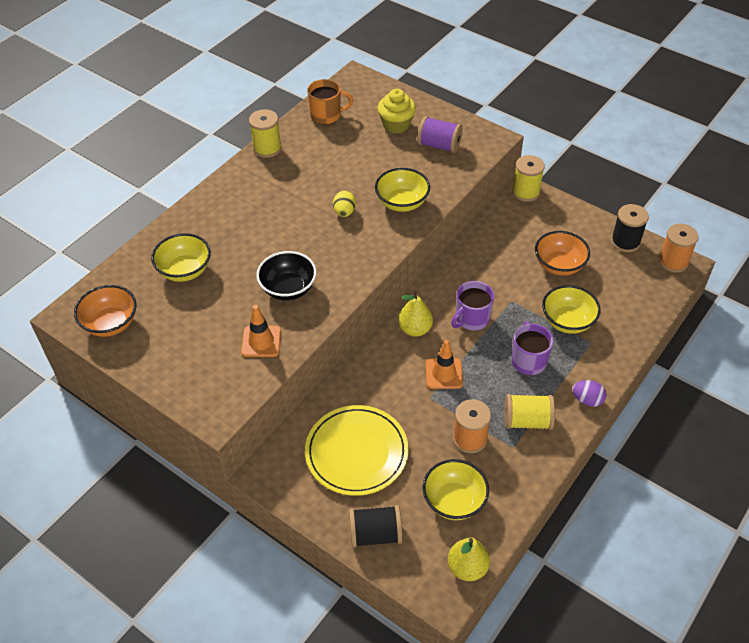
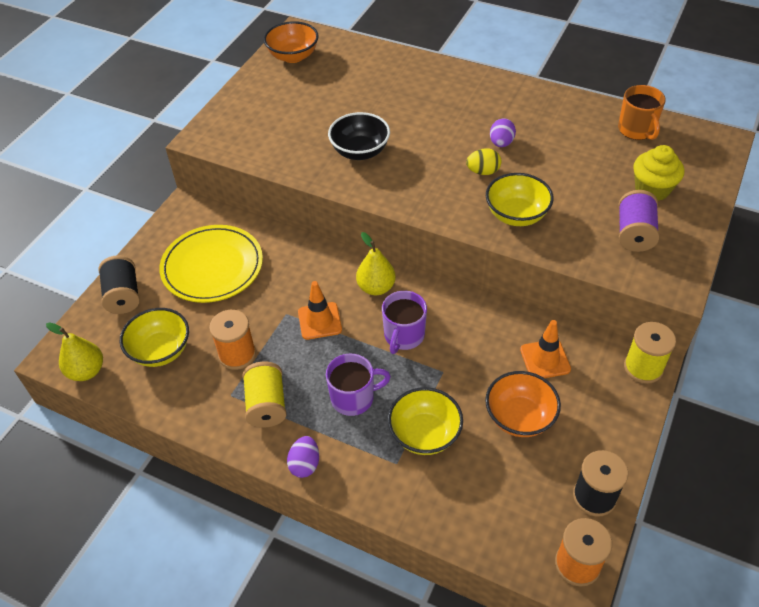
camera: 80 degrees right, 0 degrees up
(185, 270) = (365, 82): yellow bowl -> none
(261, 341) = (289, 147): orange traffic cone -> orange traffic cone (545, 359)
(267, 148) = (558, 97): yellow spool -> none
(313, 194) = (501, 143): none -> purple egg
(471, 319) = (403, 336): purple mug -> purple mug turned 105 degrees counterclockwise

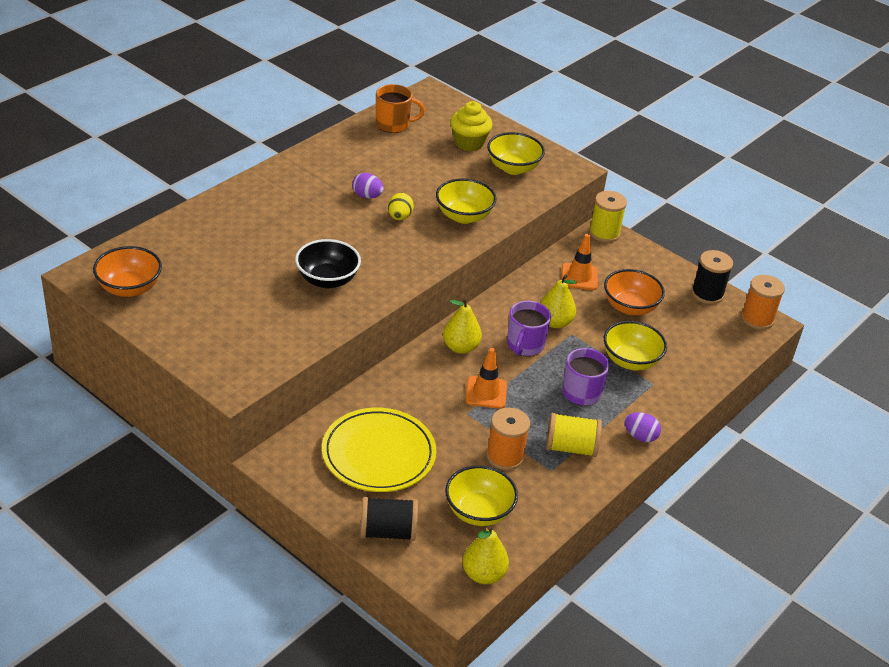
camera: 80 degrees left, 10 degrees down
(403, 336) = (525, 345): purple mug -> purple mug turned 75 degrees clockwise
(453, 353) = (555, 322): none -> yellow pear
(634, 233) = (513, 168): purple spool -> yellow bowl

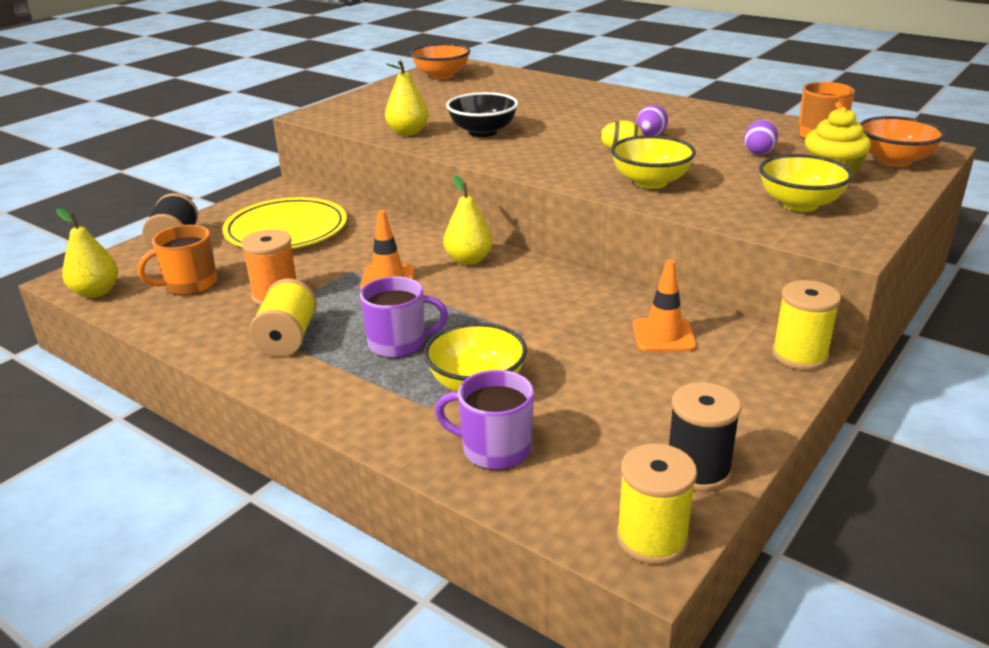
camera: 90 degrees right, 10 degrees down
(478, 512) = (189, 285): yellow bowl -> orange mug
(525, 345) = (485, 299): purple mug -> purple mug (494, 449)
(555, 322) = (543, 319): yellow pear -> yellow pear (408, 133)
(630, 307) = (612, 382): orange bowl -> orange bowl (894, 161)
(640, 436) = (307, 394): purple egg -> purple egg (759, 152)
(757, 319) = (652, 539): orange spool -> yellow spool

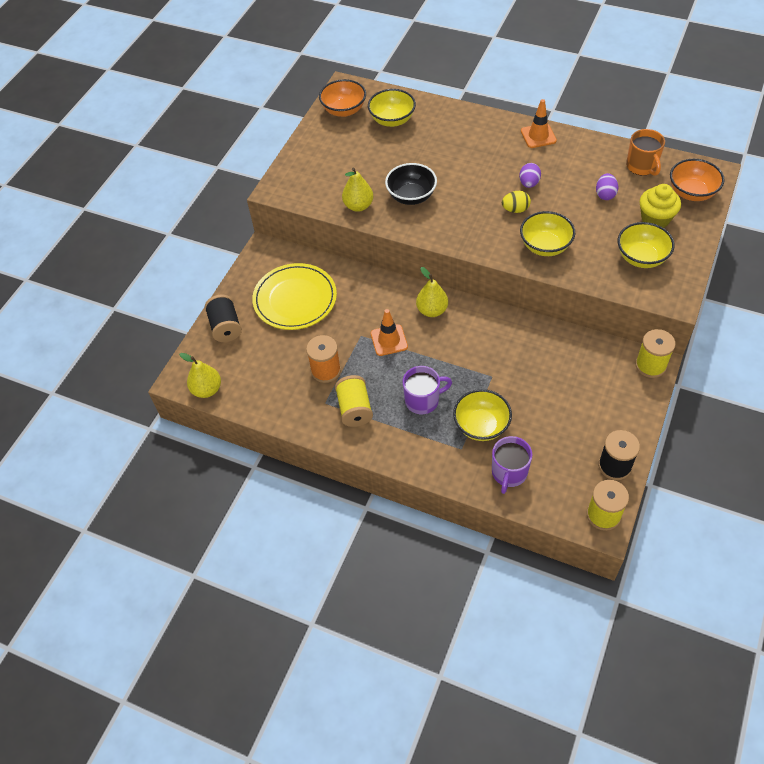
camera: 10 degrees left, 25 degrees up
(189, 285) = (264, 370): orange mug -> none
(494, 449) = (509, 473): purple mug -> purple mug turned 75 degrees counterclockwise
(495, 85) = (392, 120): none -> yellow bowl
(663, 335) = (572, 363): orange traffic cone -> orange traffic cone (538, 136)

